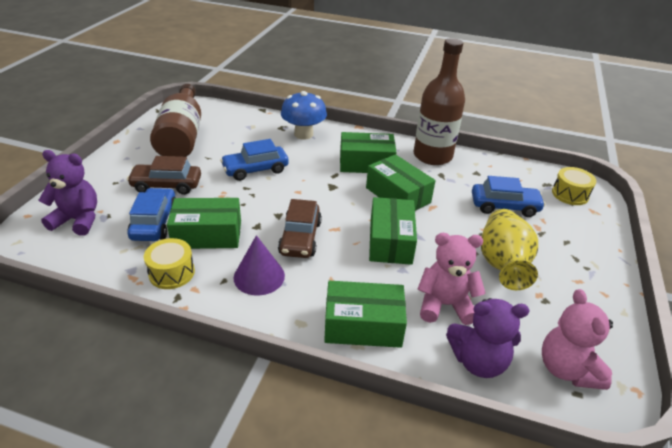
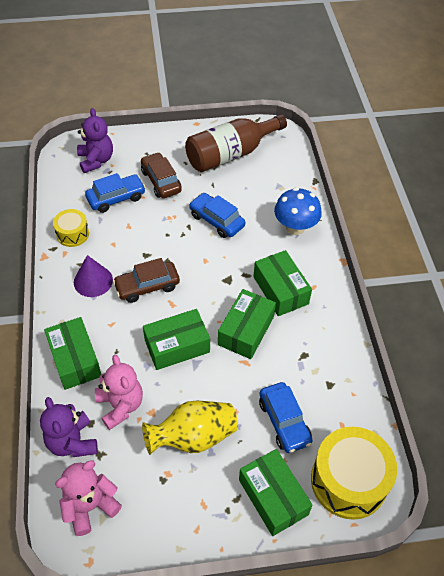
camera: 65 degrees right, 15 degrees up
(207, 234) = (120, 232): green box -> green box (273, 497)
(432, 156) = (334, 338): brown bottle -> none
(570, 194) = (348, 481): yellow drum -> yellow drum, size x1.86

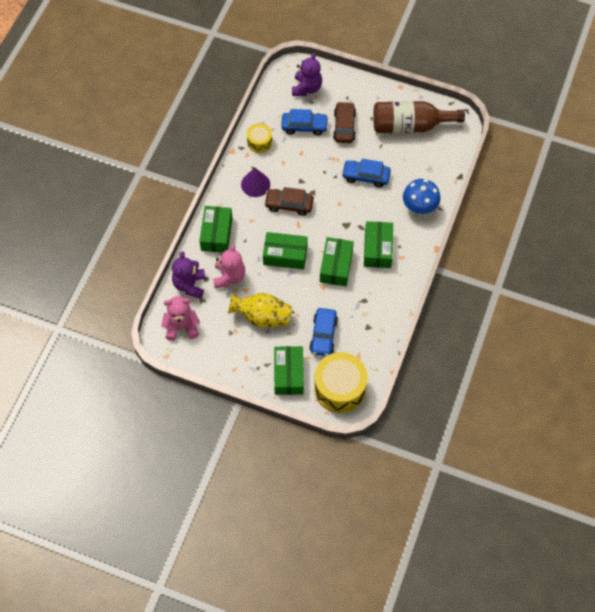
camera: 30 degrees right, 10 degrees up
(216, 220) = (365, 176): blue car -> blue car turned 60 degrees counterclockwise
(246, 331) = (336, 266): green box -> green box turned 45 degrees counterclockwise

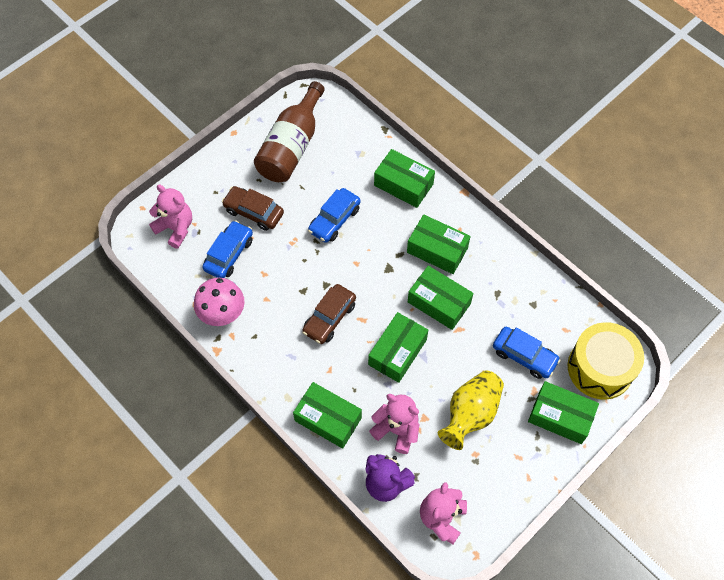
camera: 65 degrees left, 0 degrees up
(255, 184) = (280, 343): purple cone -> none
(259, 142) = (222, 313): yellow drum -> pink mushroom
(306, 88) = (175, 228): purple teddy bear -> pink teddy bear
(419, 207) = (403, 184): blue mushroom -> green box

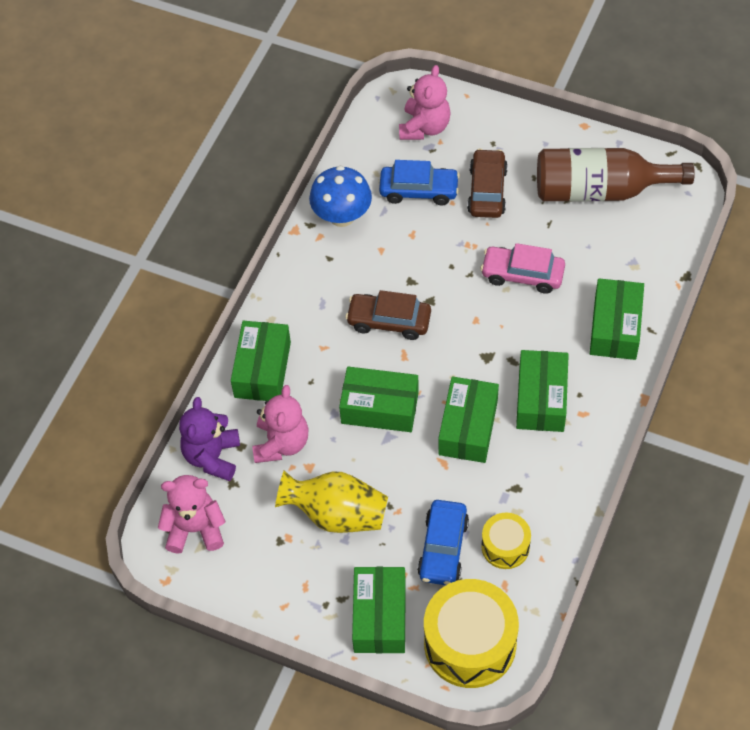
camera: 70 degrees right, 5 degrees down
(222, 313) = (342, 216): pink mushroom -> blue mushroom
(334, 220) = (522, 275): blue car -> pink car
(538, 317) = (505, 546): none -> yellow drum

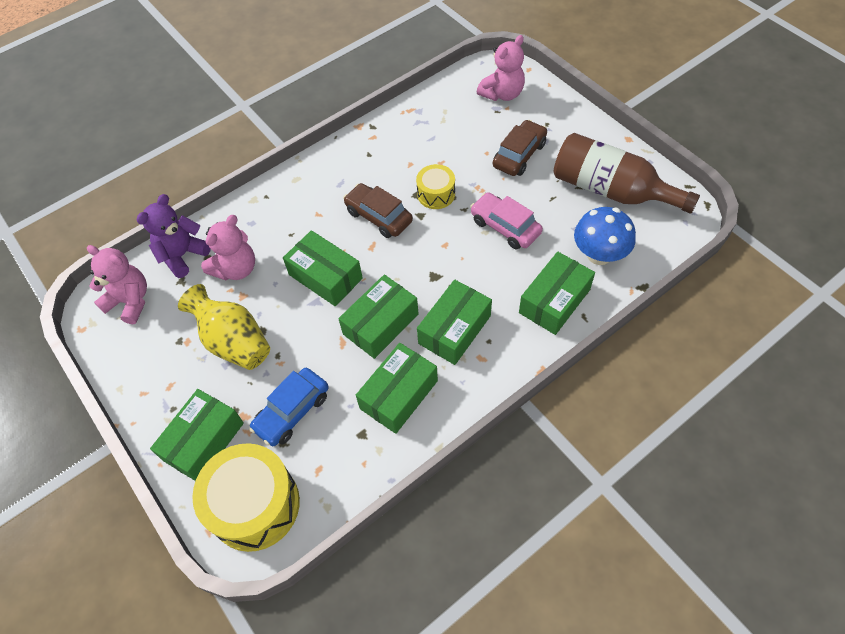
camera: 30 degrees right, 0 degrees up
(262, 369) = (264, 210): green box -> green box (399, 394)
(342, 216) = (399, 129): blue mushroom -> blue mushroom (599, 254)
(419, 190) = (467, 134): blue car -> none
(505, 546) = (341, 437): yellow drum -> yellow drum (436, 194)

